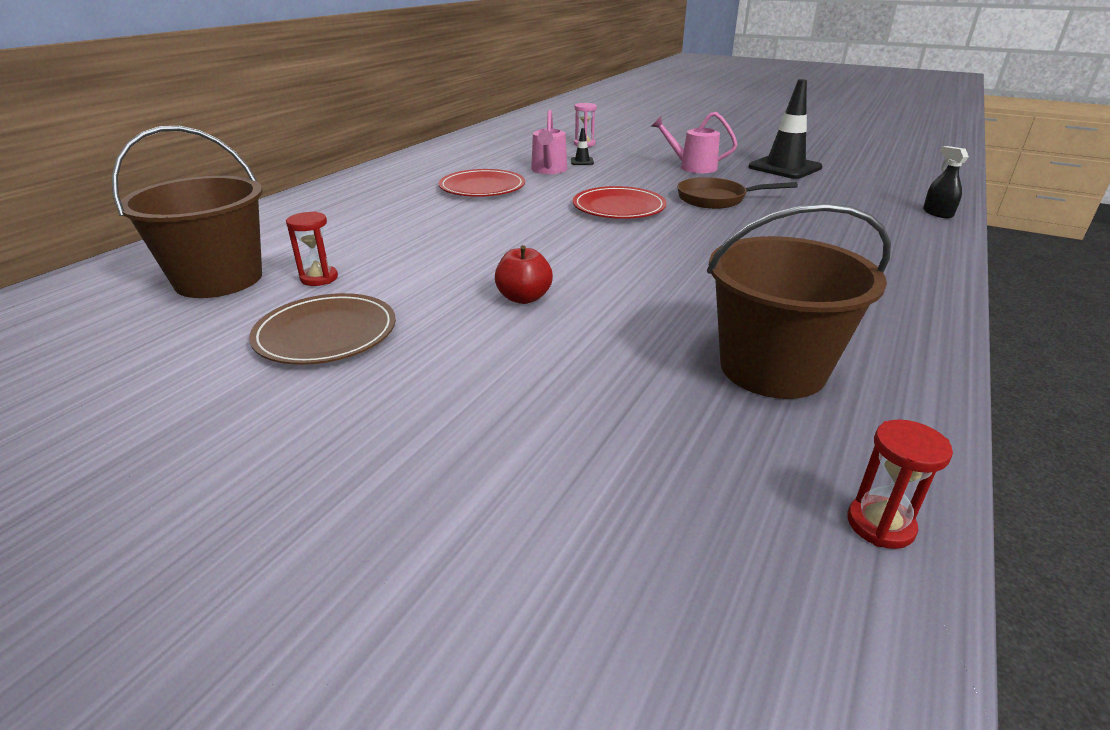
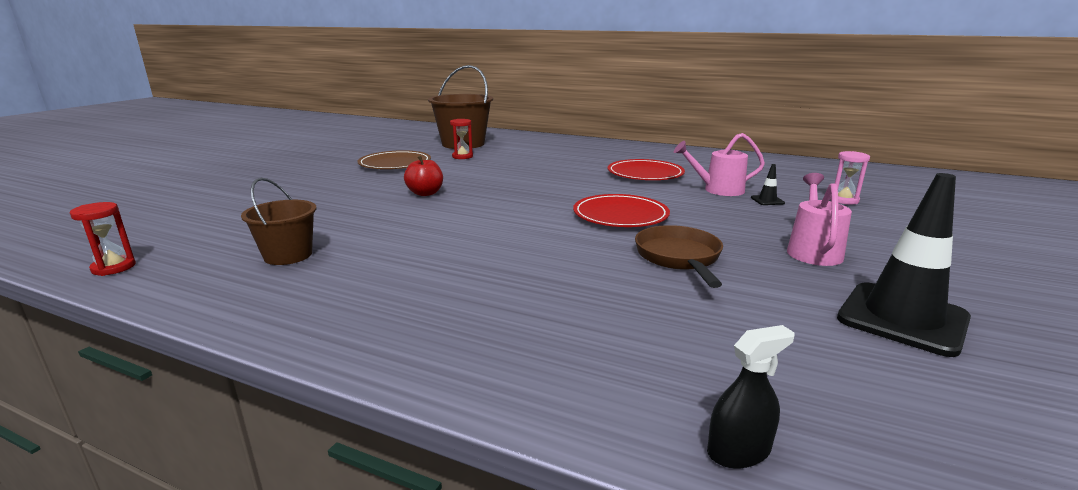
camera: 85 degrees right, 10 degrees down
(772, 368) = (288, 255): brown bucket -> brown bucket, size x0.58

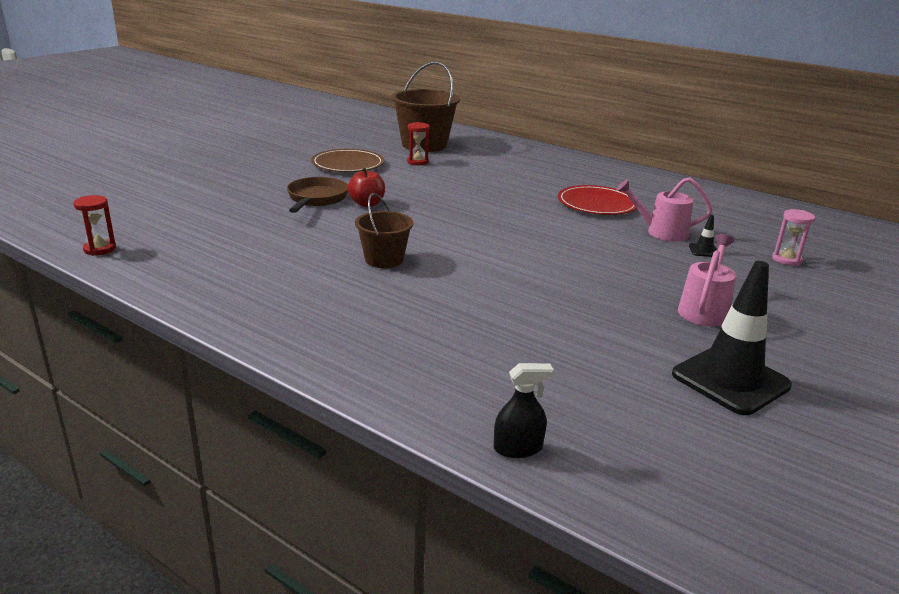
camera: 10 degrees right, 5 degrees up
(288, 255) = (235, 255): brown bucket -> brown bucket (384, 259)
(620, 215) = (542, 250): red plate -> none
(679, 258) = (571, 300): brown pan -> brown pan (316, 199)

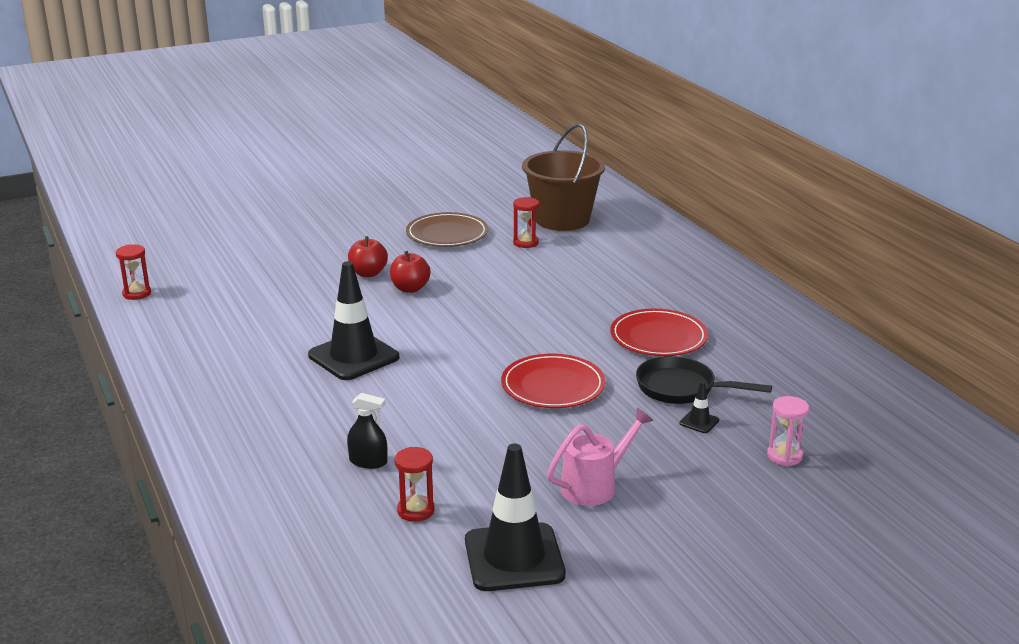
camera: 30 degrees right, 0 degrees up
(316, 199) = (368, 273): brown pan -> red apple
(384, 259) = (353, 356): brown bucket -> black traffic cone
(518, 448) = (258, 553): black spray bottle -> black spray bottle (368, 461)
(572, 248) = (553, 386): none -> red plate
(603, 366) = (416, 510): none -> red hourglass
(660, 232) = (681, 388): pink watering can -> black pan

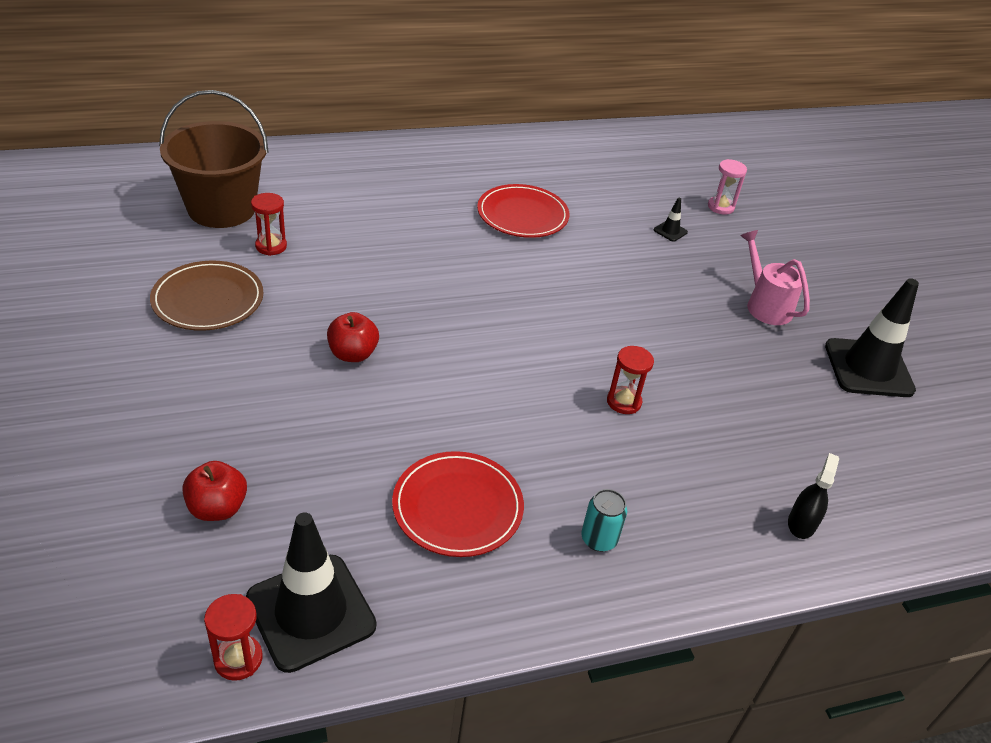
camera: 85 degrees left, 15 degrees up
(237, 400) = (599, 539): none -> turquoise can
(353, 356) = (512, 423): black traffic cone -> black traffic cone (311, 612)
(368, 273) = (291, 384): red apple -> red apple (217, 508)
(368, 461) = (731, 438): black spray bottle -> black spray bottle (801, 523)
(416, 510) = (810, 416): red hourglass -> red hourglass (624, 402)
(553, 386) = (601, 293): red plate -> red plate (457, 507)
(681, 388) = (616, 226): black pan -> none

